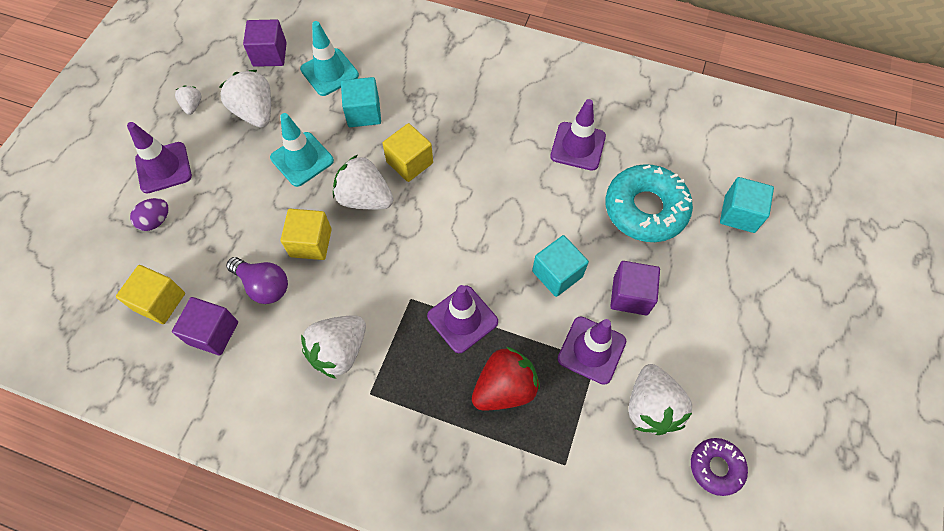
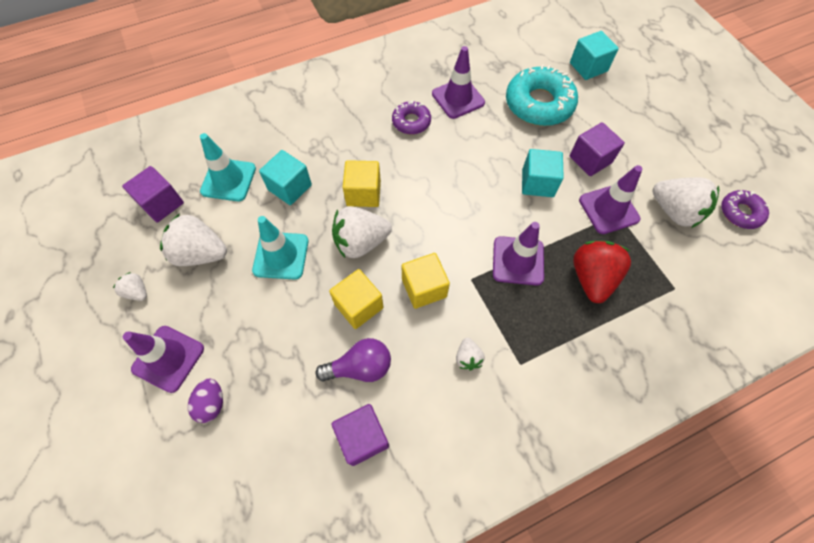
camera: 45 degrees left, 0 degrees up
(160, 302) = (291, 458): yellow cube -> yellow cube (424, 288)
(339, 351) = (468, 358): white strawberry -> white strawberry, size x0.50
(514, 135) = (411, 122): none -> purple donut

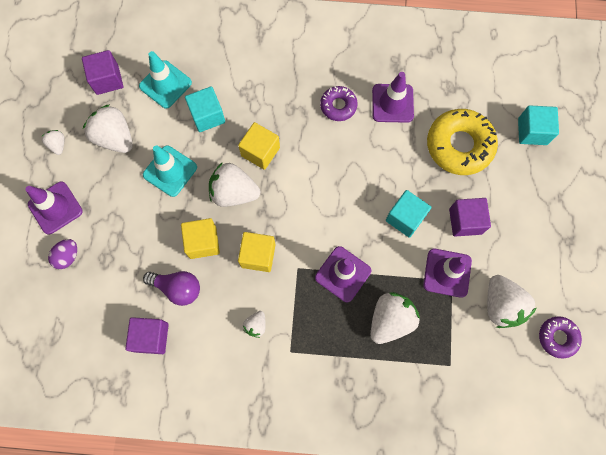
camera: 30 degrees right, 10 degrees up
(539, 104) = (459, 145): turquoise donut -> yellow donut
(592, 278) = (390, 320): red strawberry -> white strawberry

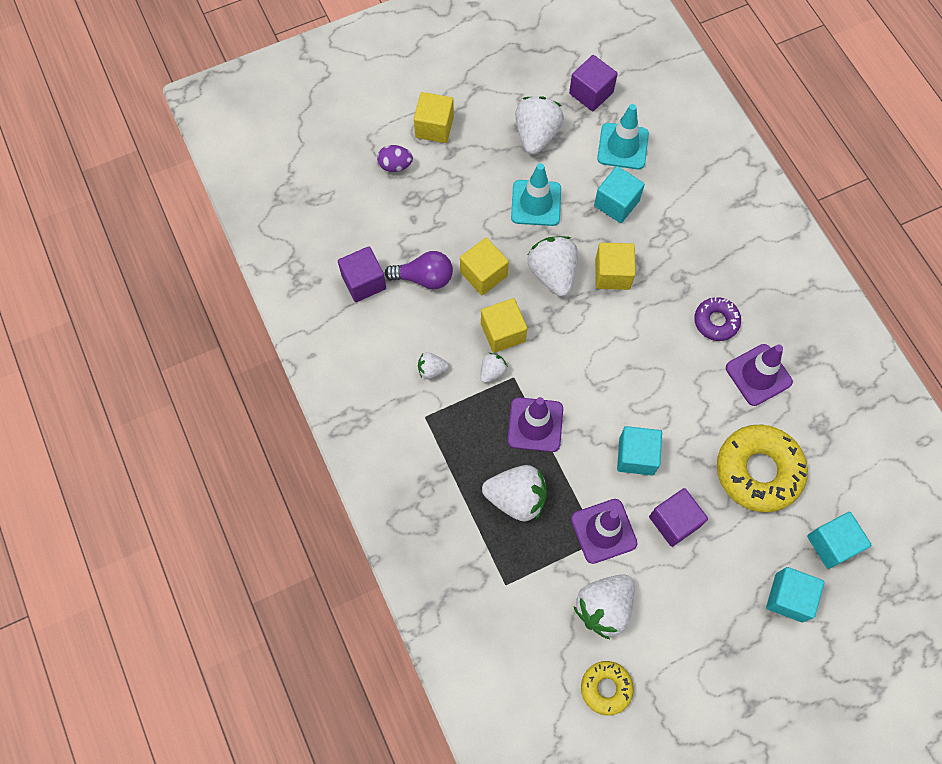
camera: 60 degrees right, 5 degrees down
(55, 208) = (434, 127): purple traffic cone -> yellow cube
(58, 145) = (496, 92): white strawberry -> white strawberry (492, 371)
(177, 288) = (424, 278): purple light bulb -> purple light bulb turned 75 degrees counterclockwise
(554, 180) = (789, 597): none -> turquoise cube
(557, 337) = (606, 688): purple donut -> yellow donut

